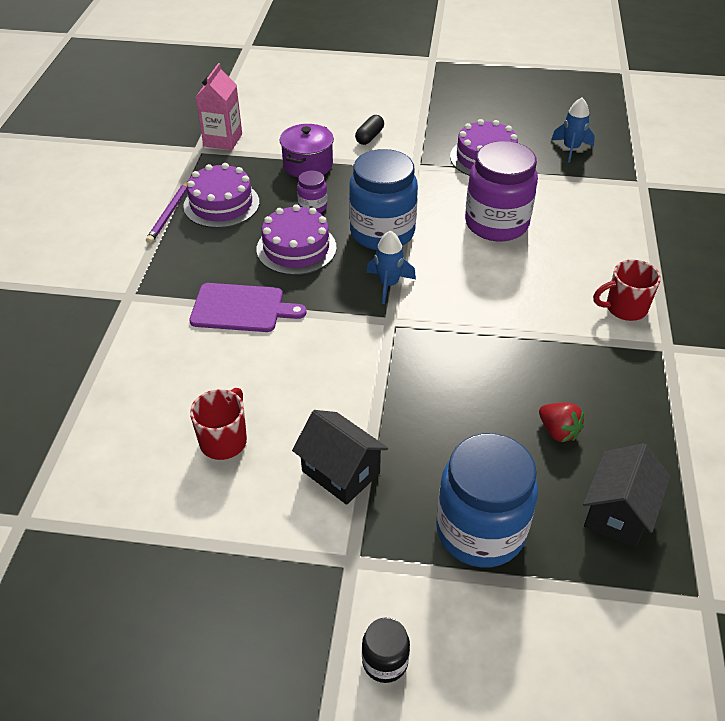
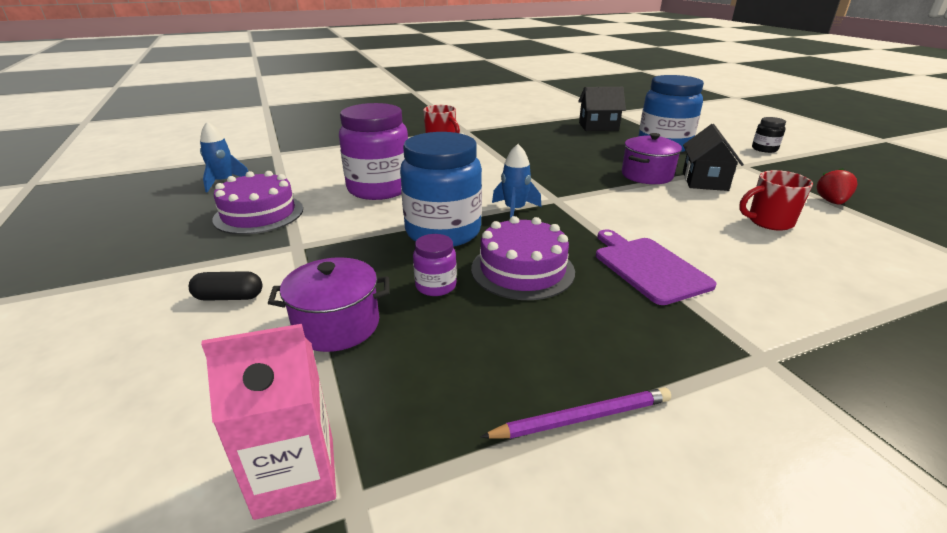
camera: 120 degrees left, 15 degrees down
(221, 204) = (501, 368): purple cake -> none
(394, 430) = (647, 175): none -> purple pot
(558, 431) = (570, 142): red strawberry -> red strawberry (831, 202)

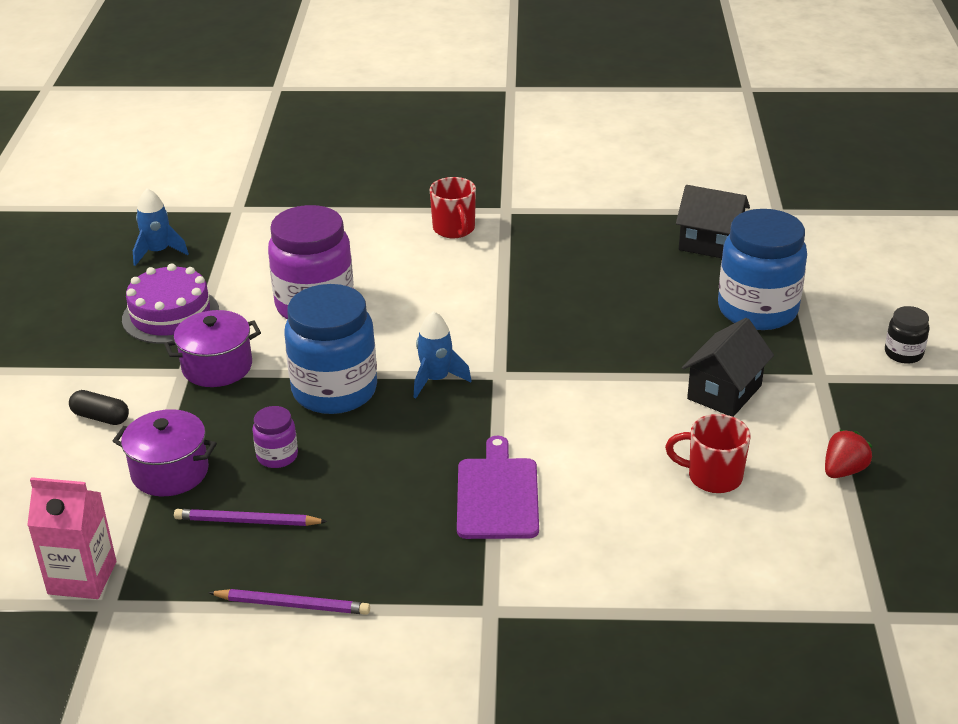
camera: 25 degrees right, 5 degrees up
(456, 348) = (247, 522): none -> purple pencil
(522, 270) = (371, 461): purple cake -> none
(647, 175) = (659, 363): purple pot -> purple pot (217, 367)

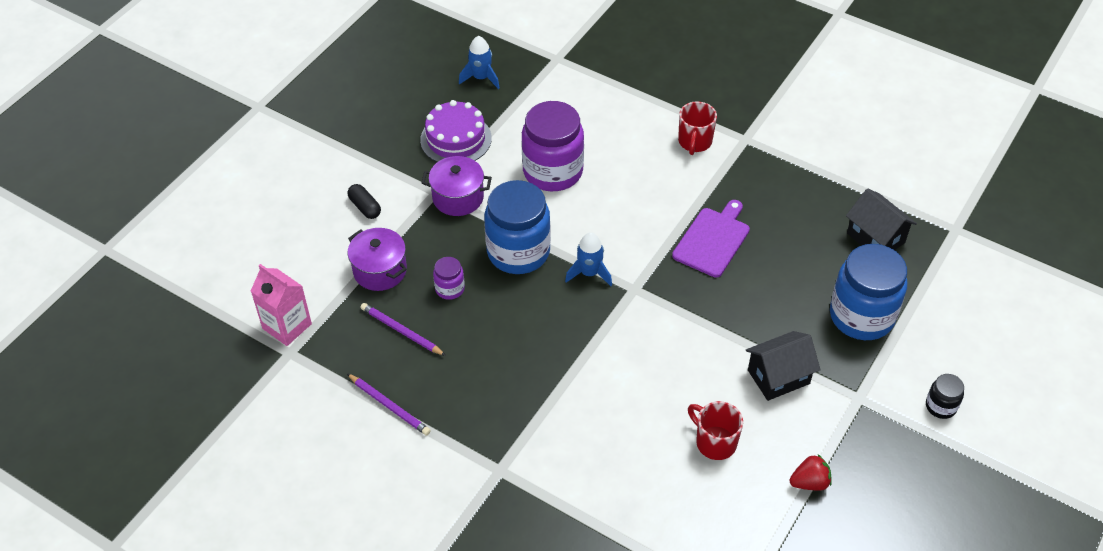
camera: 30 degrees right, 15 degrees up
(497, 494) = (564, 386): purple cutting board -> purple cutting board (713, 240)

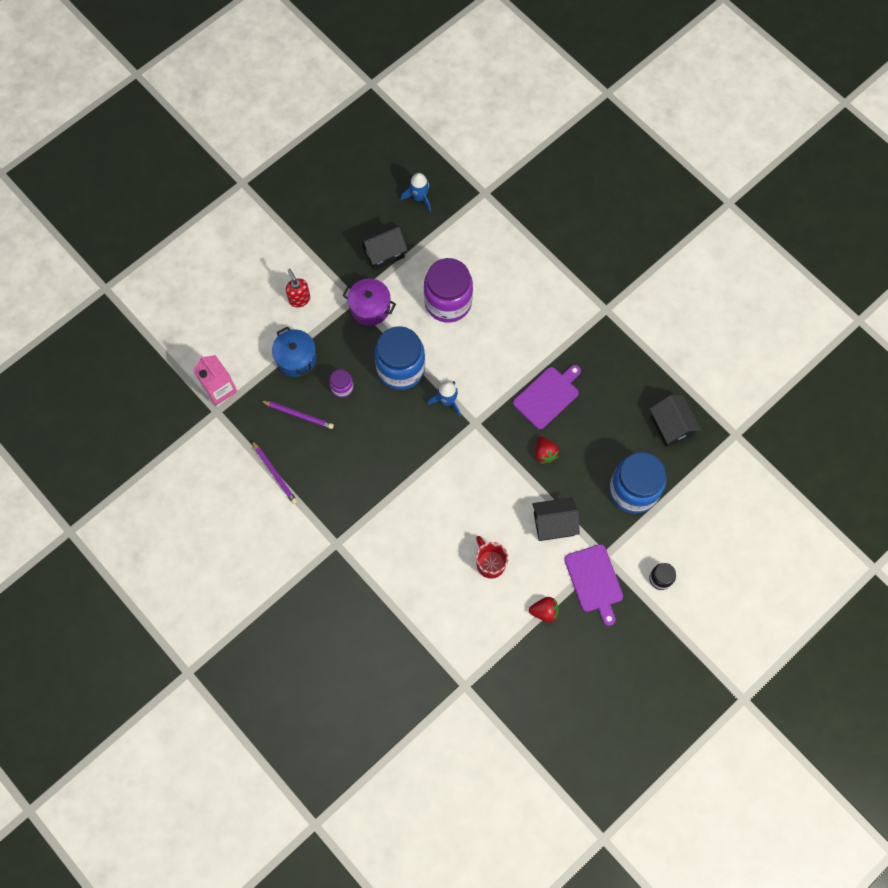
camera: 15 degrees right, 20 degrees up
(365, 207) = (299, 299): black capsule -> red soap dispenser
(380, 270) = (296, 358): purple pot -> blue pot
(401, 331) = (298, 414): purple pencil -> purple pencil turned 150 degrees clockwise
(456, 139) = (383, 252): purple cake -> black house
(694, 142) = (565, 302): red mug -> none
(734, 301) = (545, 453): none -> red strawberry
(858, 430) = (594, 581): none -> purple cutting board

